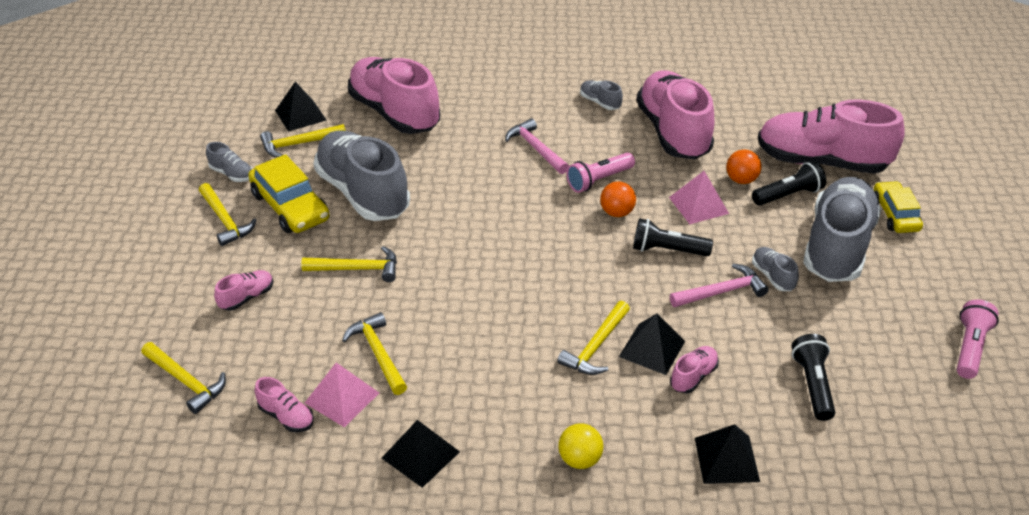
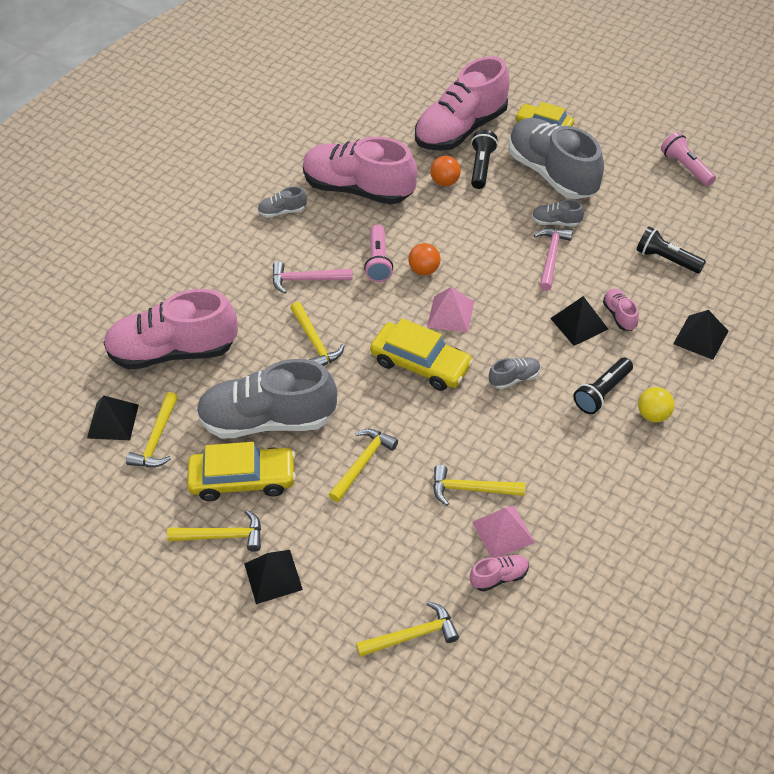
camera: 55 degrees left, 10 degrees up
(232, 174) = (157, 507): grey shoe -> grey shoe (514, 378)
(247, 297) = (340, 555): pink shoe -> none
(420, 454) = (592, 505): black pyramid -> black pyramid (273, 576)
(501, 258) = (421, 364): none -> yellow car
(595, 346) = (555, 353): yellow hammer -> yellow hammer (315, 342)
(667, 250) = (487, 263): black flashlight -> black flashlight (602, 393)
(698, 205) = (453, 220): pink pyramid -> pink pyramid (450, 314)

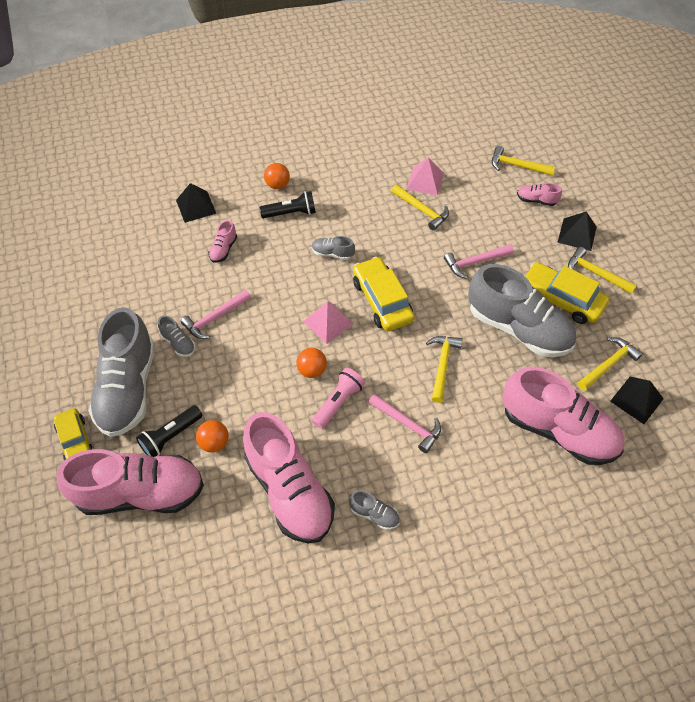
camera: 145 degrees left, 5 degrees up
(363, 463) = (475, 262): yellow hammer -> pink hammer
(499, 577) = (447, 164): pink shoe -> pink shoe (536, 200)
(579, 323) = (254, 261): black pyramid -> none
(653, 414) = (277, 185): yellow ball -> orange ball
(666, 259) = (147, 265): black flashlight -> none
(686, 167) = (36, 322): pink flashlight -> none

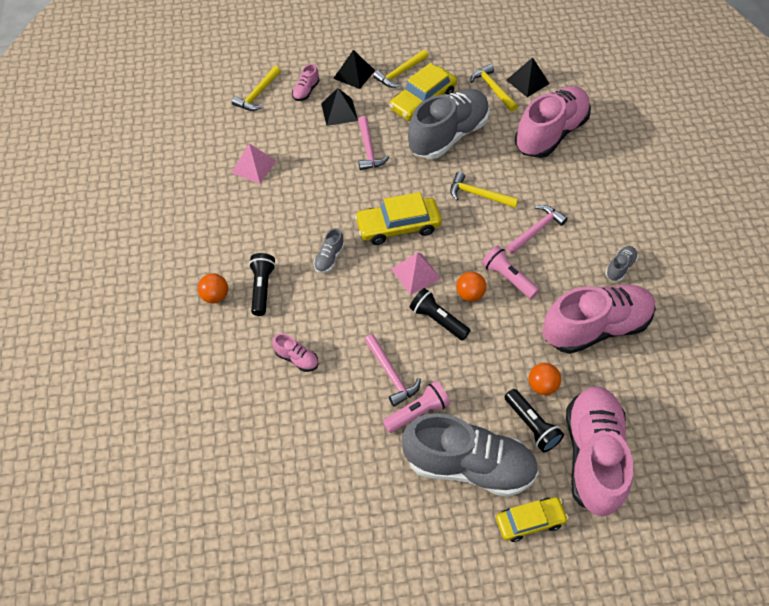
camera: 80 degrees left, 0 degrees up
(178, 343) = (417, 412): grey shoe -> pink flashlight
(196, 206) = (222, 383): black pyramid -> black pyramid (339, 112)
(278, 347) = (437, 320): none -> black flashlight
(422, 210) = (293, 176): yellow hammer -> none

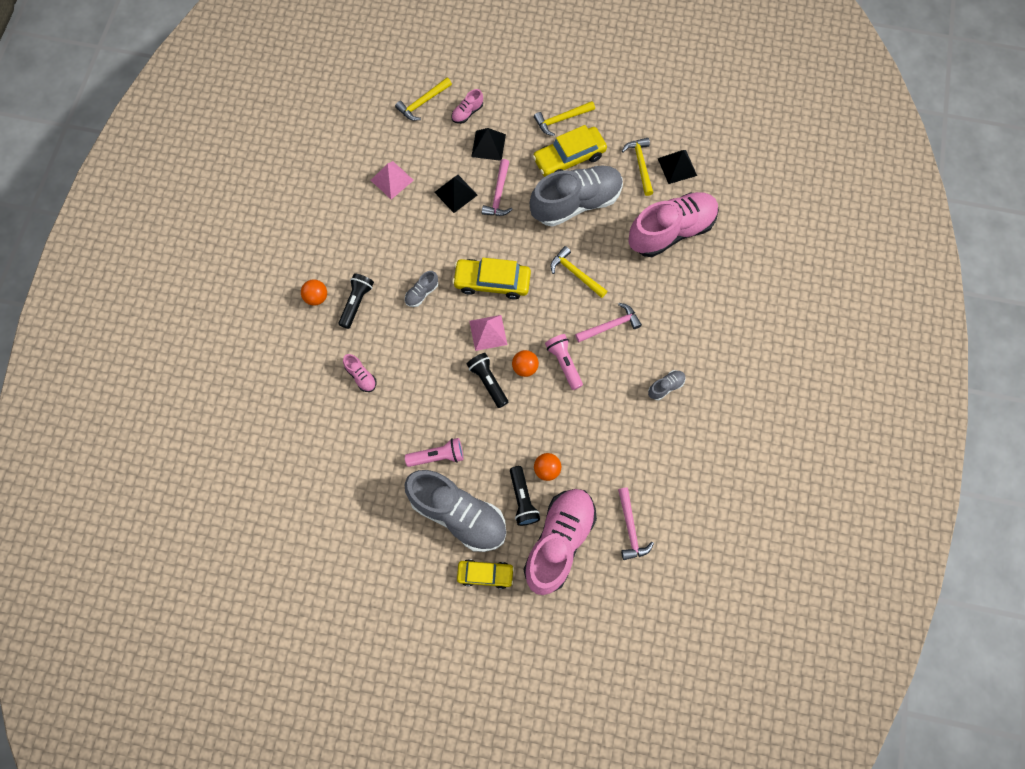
camera: 20 degrees right, 15 degrees up
(354, 74) = (518, 107): black pyramid -> black pyramid (456, 193)
(391, 375) = (430, 416): pink hammer -> pink hammer (630, 528)
(595, 327) = (616, 434): pink shoe -> none

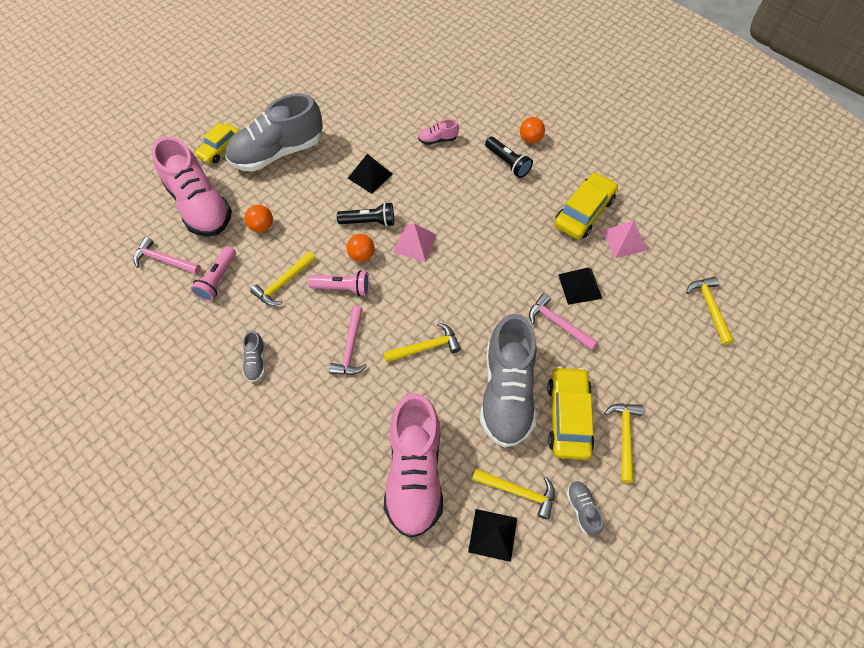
camera: 120 degrees right, 10 degrees down
(422, 293) = (487, 212): grey shoe -> grey shoe (582, 509)
(437, 456) = (333, 159): pink flashlight -> pink flashlight (218, 280)
(467, 113) = (677, 344): pink shoe -> none
(488, 145) = (624, 343): black pyramid -> black pyramid (370, 176)
(492, 282) = (463, 271): yellow car -> yellow car (583, 212)
(522, 499) = (252, 198): black flashlight -> none
(589, 412) = (283, 283): none -> yellow hammer

